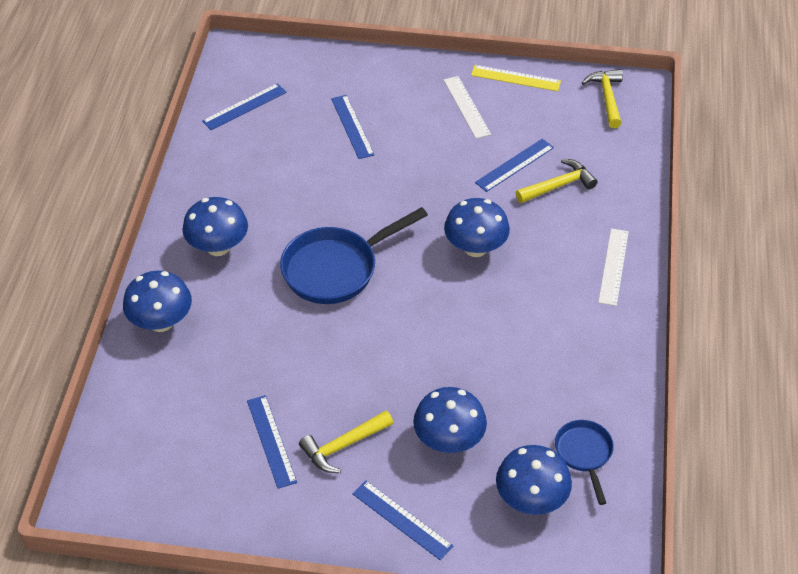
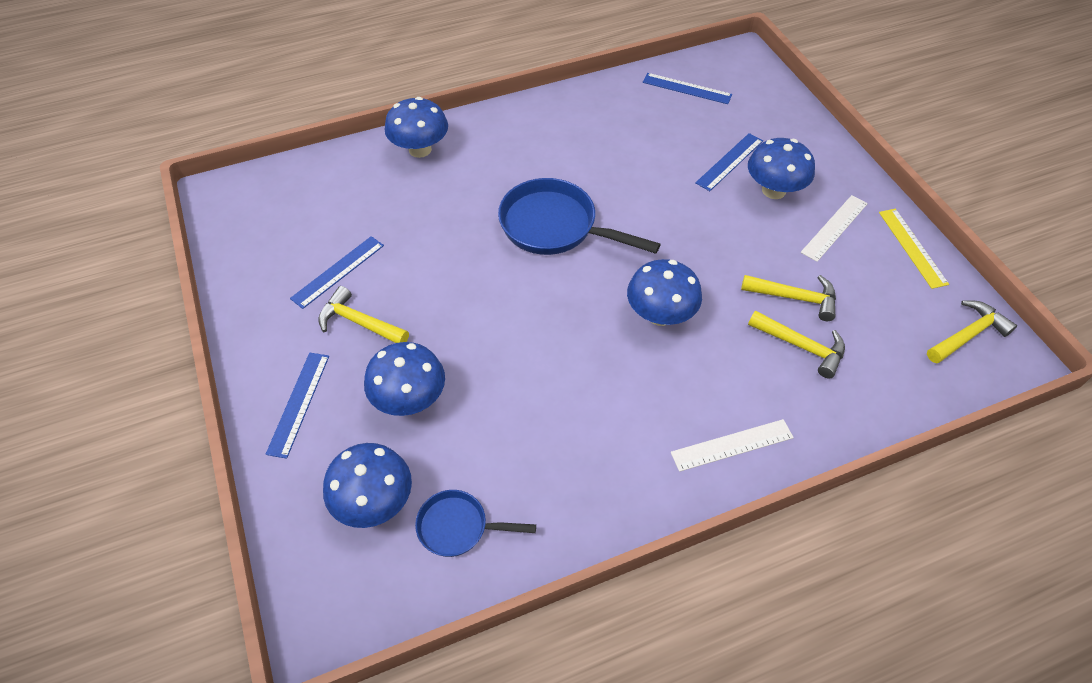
camera: 60 degrees right, 5 degrees up
(218, 247) = (521, 144): blue mushroom -> blue mushroom (773, 190)
(514, 165) = (795, 298): blue ruler -> yellow hammer
(584, 454) = (458, 527): blue pan -> blue pan turned 135 degrees counterclockwise

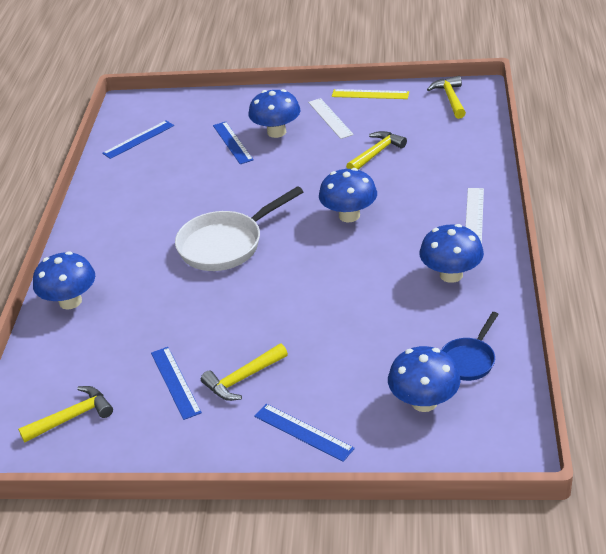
camera: 60 degrees left, 15 degrees down
(409, 399) = (341, 363): blue mushroom -> blue mushroom (451, 275)
(555, 227) = (226, 244): blue pan -> white pan
(801, 346) = (417, 163): yellow hammer -> yellow hammer (72, 417)

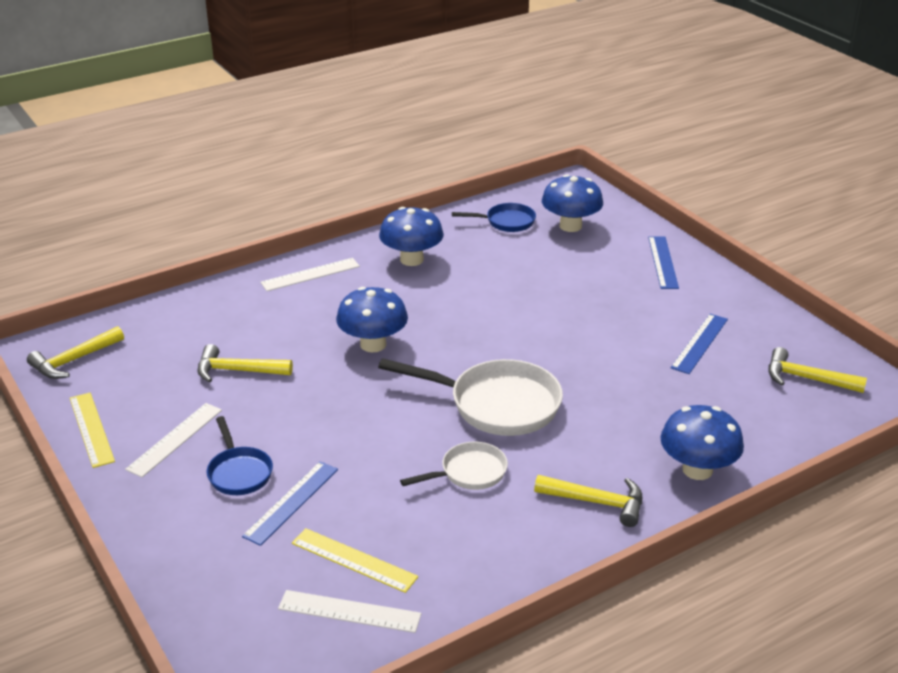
camera: 130 degrees left, 5 degrees down
(138, 139) = (349, 611): blue ruler -> white ruler
(168, 150) = (354, 560): none -> yellow ruler
(181, 209) = (469, 473): none -> white pan
(242, 379) = (651, 311): yellow hammer -> yellow hammer (597, 502)
(276, 132) = (239, 472): blue mushroom -> blue pan

